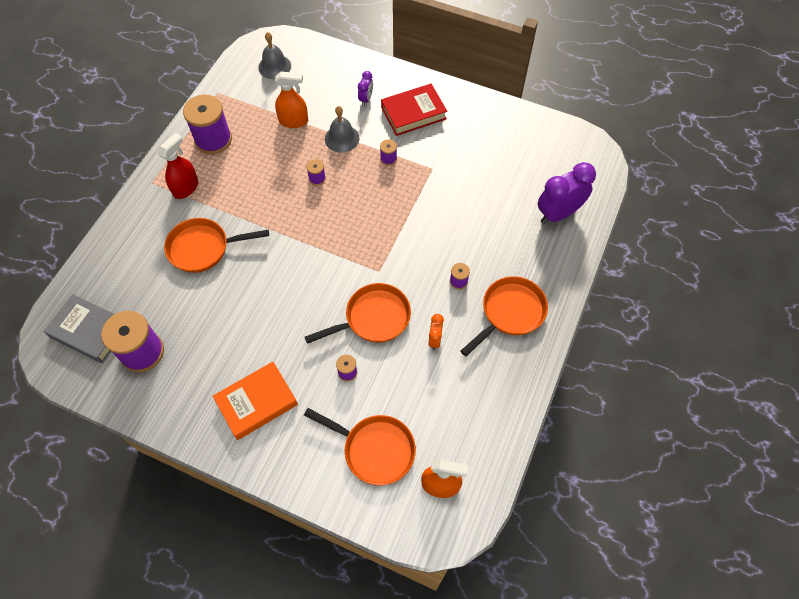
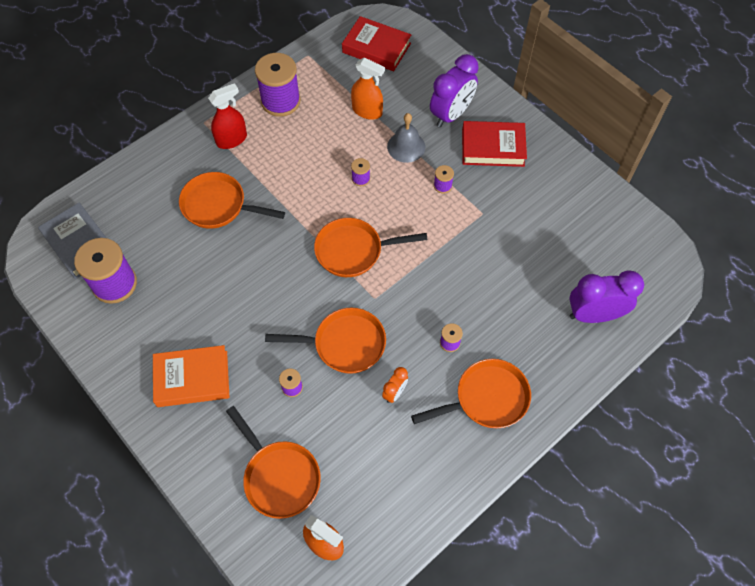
camera: 25 degrees right, 0 degrees up
(274, 66) = (376, 48): grey bell -> red book
(341, 240) = (353, 251): none -> orange pan
(366, 99) = (451, 114): purple clock -> purple clock, size x2.03

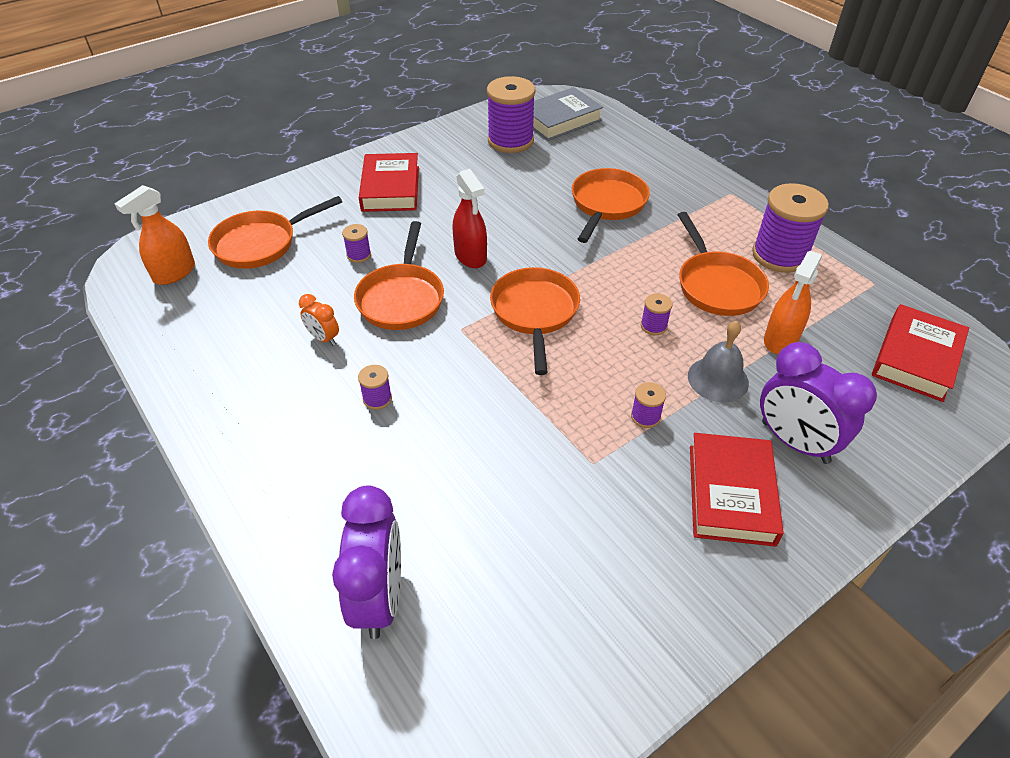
camera: 95 degrees right, 15 degrees down
(192, 379) = (390, 188): orange book -> red book
(232, 139) = (707, 214): red spray bottle -> red spray bottle (470, 256)
(487, 398) = (283, 430): orange pan -> orange pan (717, 285)

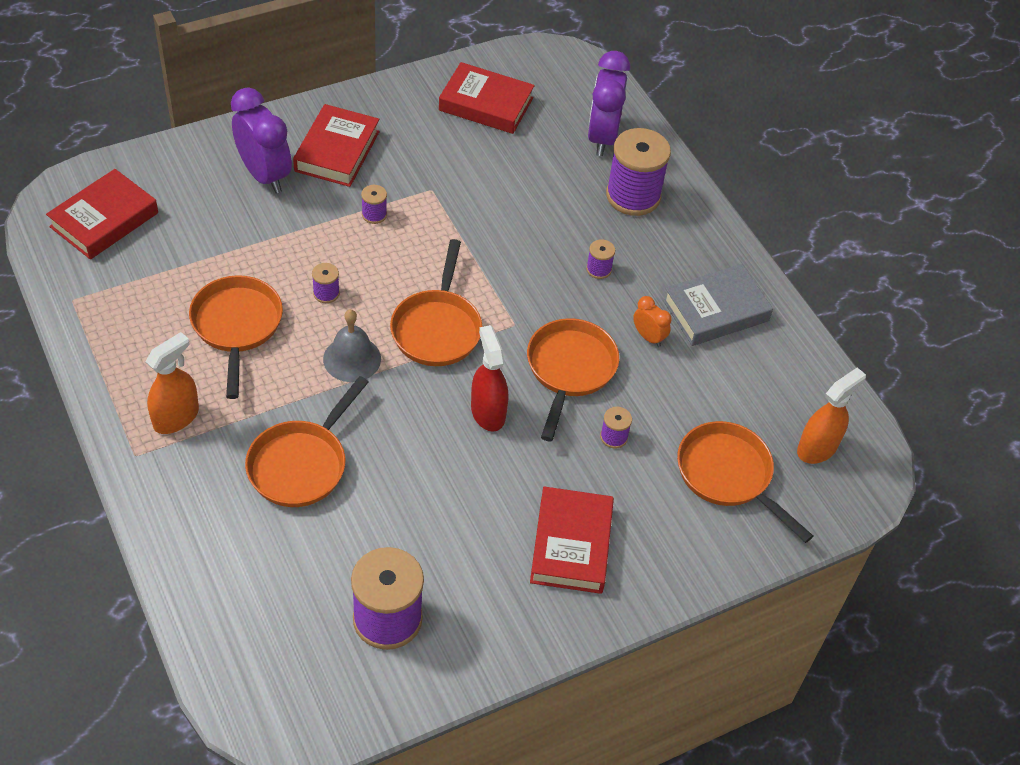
camera: 175 degrees left, 5 degrees up
(260, 244) = (728, 475): orange pan -> orange pan turned 105 degrees counterclockwise
(560, 120) = (296, 659): grey book -> grey book (715, 311)
(563, 624) = (486, 104): none -> red book
(718, 379) = (295, 233): grey bell -> grey bell (352, 359)
(779, 255) = (145, 351): purple spool -> purple spool (633, 196)
(780, 340) = (214, 258): orange spray bottle -> orange spray bottle (176, 417)

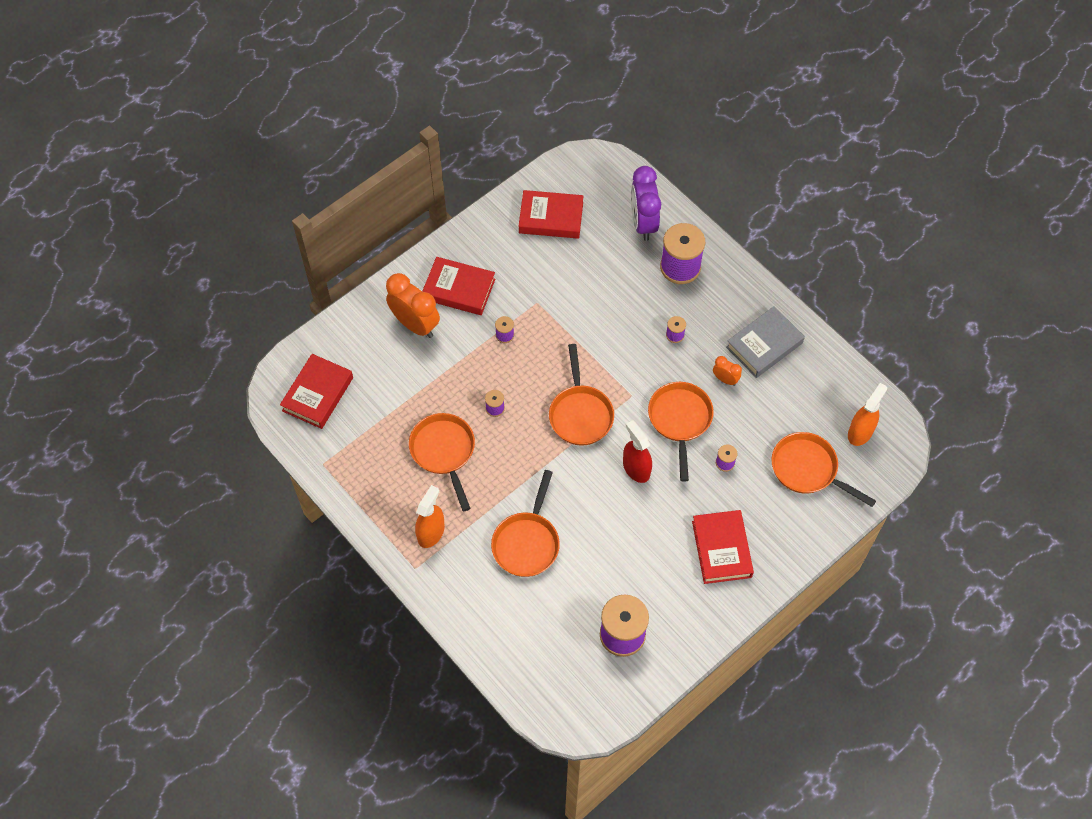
camera: 10 degrees left, 10 degrees up
(264, 175) = (415, 324): purple clock -> orange clock
(337, 151) = (459, 289): red book -> red book turned 75 degrees counterclockwise
(352, 359) = (531, 454): grey bell -> none

